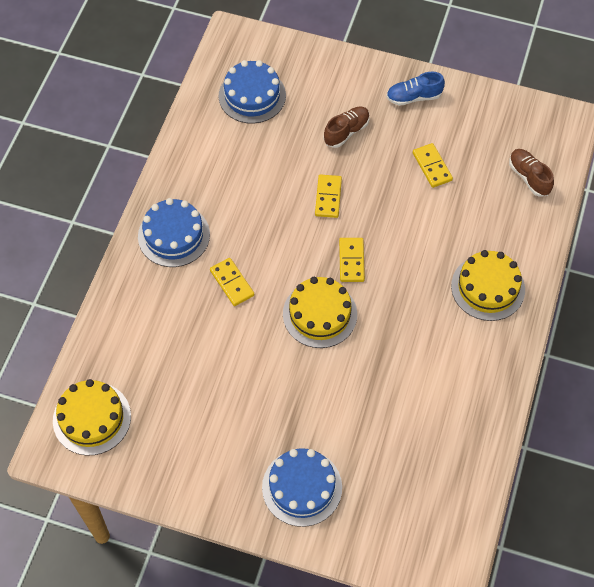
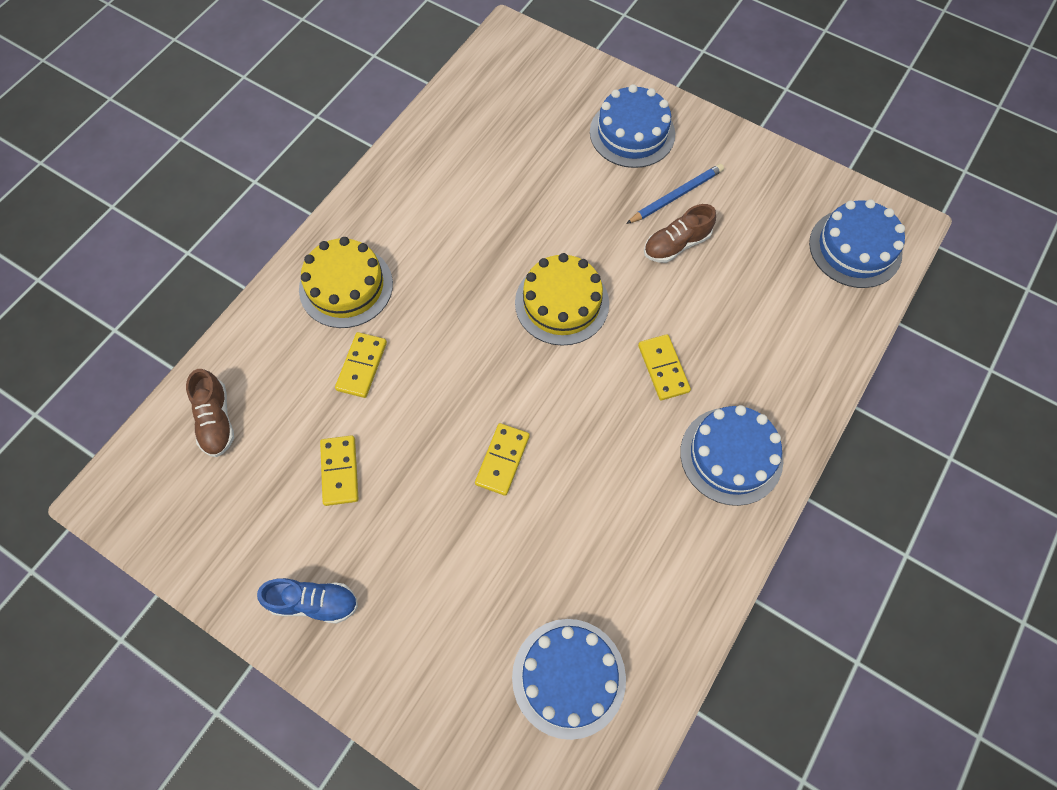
camera: 165 degrees left, 5 degrees up
(92, 418) = (855, 248): yellow cake -> blue cake
(249, 431) = (676, 195): none -> blue pencil
(346, 132) = (440, 564): brown shoe -> brown shoe (676, 244)
(351, 261) = (501, 360): yellow domino -> yellow domino (362, 366)

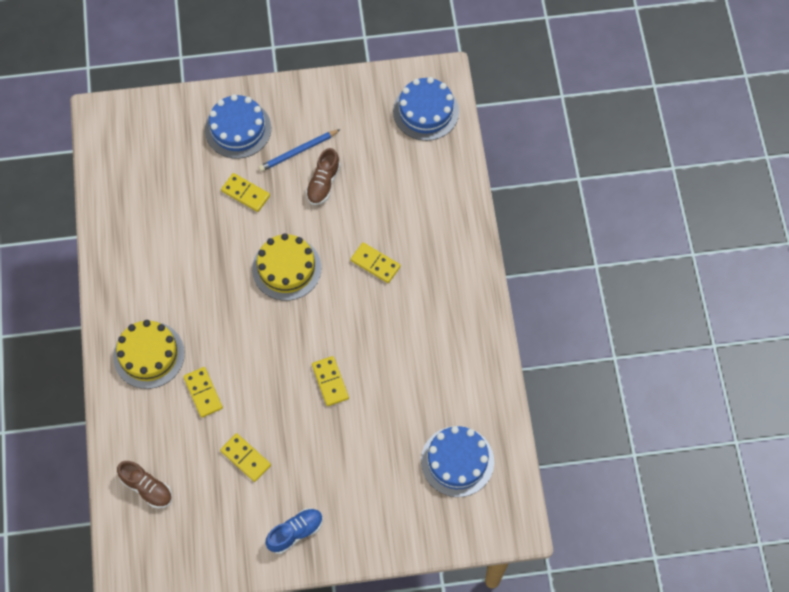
camera: 40 degrees left, 0 degrees up
(585, 199) = (245, 193): none -> yellow domino
(676, 195) = (298, 152): blue pencil -> blue pencil turned 135 degrees counterclockwise
(731, 455) = (449, 284): blue cake -> none

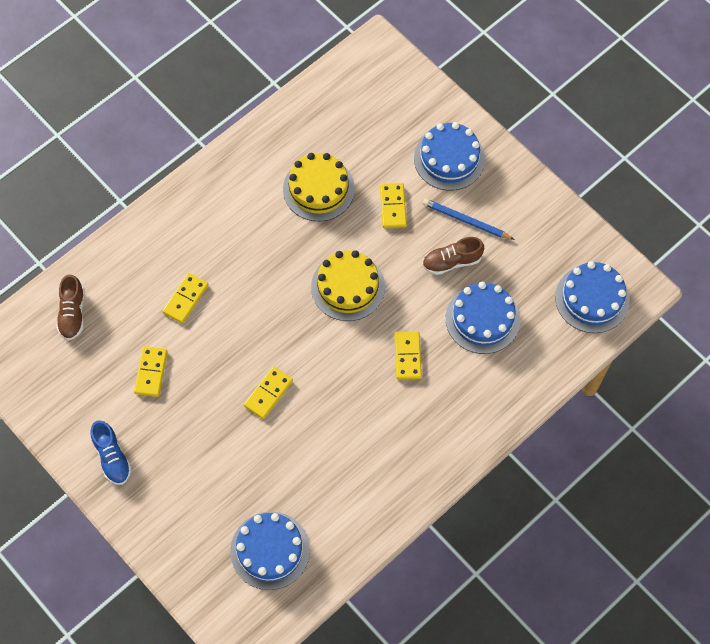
camera: 55 degrees right, 0 degrees up
(149, 355) = (189, 234): yellow cake -> yellow cake (318, 189)
(295, 532) = (112, 457): blue shoe -> blue shoe turned 45 degrees clockwise
(385, 193) = (482, 319): none -> blue cake

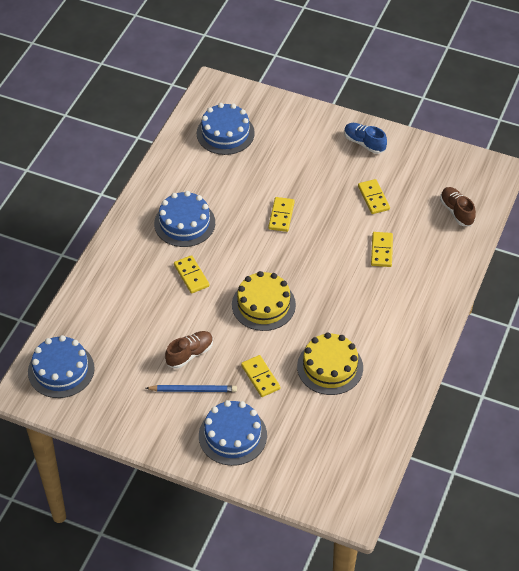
camera: 155 degrees right, 15 degrees down
(482, 319) = (145, 322): blue cake -> blue cake (184, 223)

